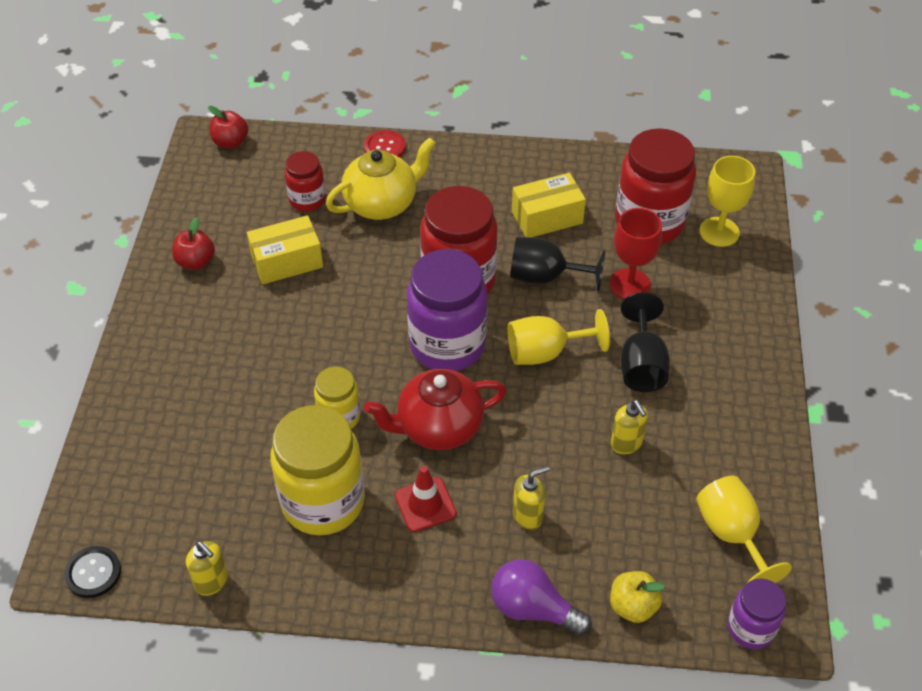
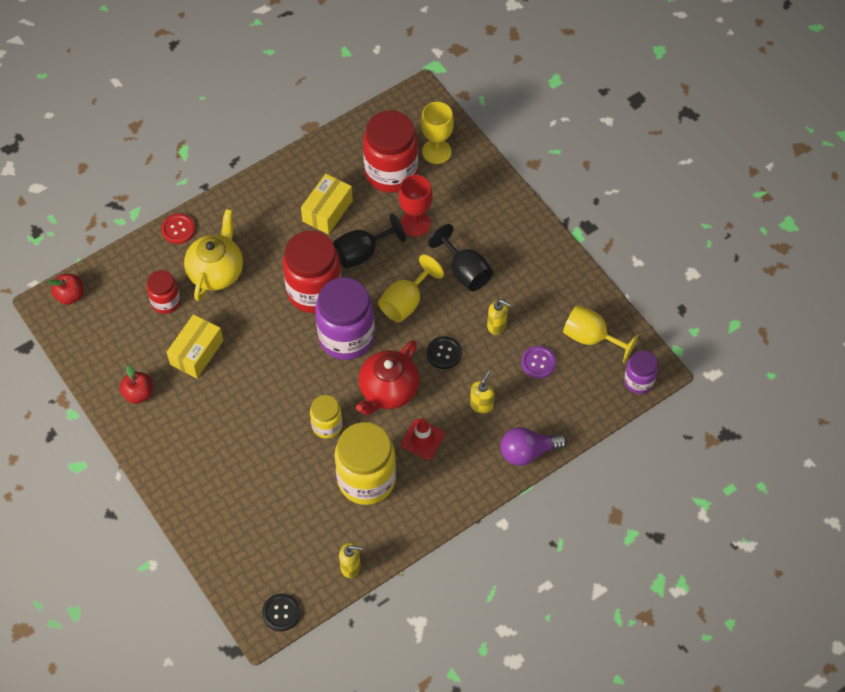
camera: 40 degrees left, 10 degrees up
(537, 431) = (444, 353): none -> black button
(633, 606) = (574, 413): yellow apple -> none
(639, 517) = (538, 363): none -> purple button

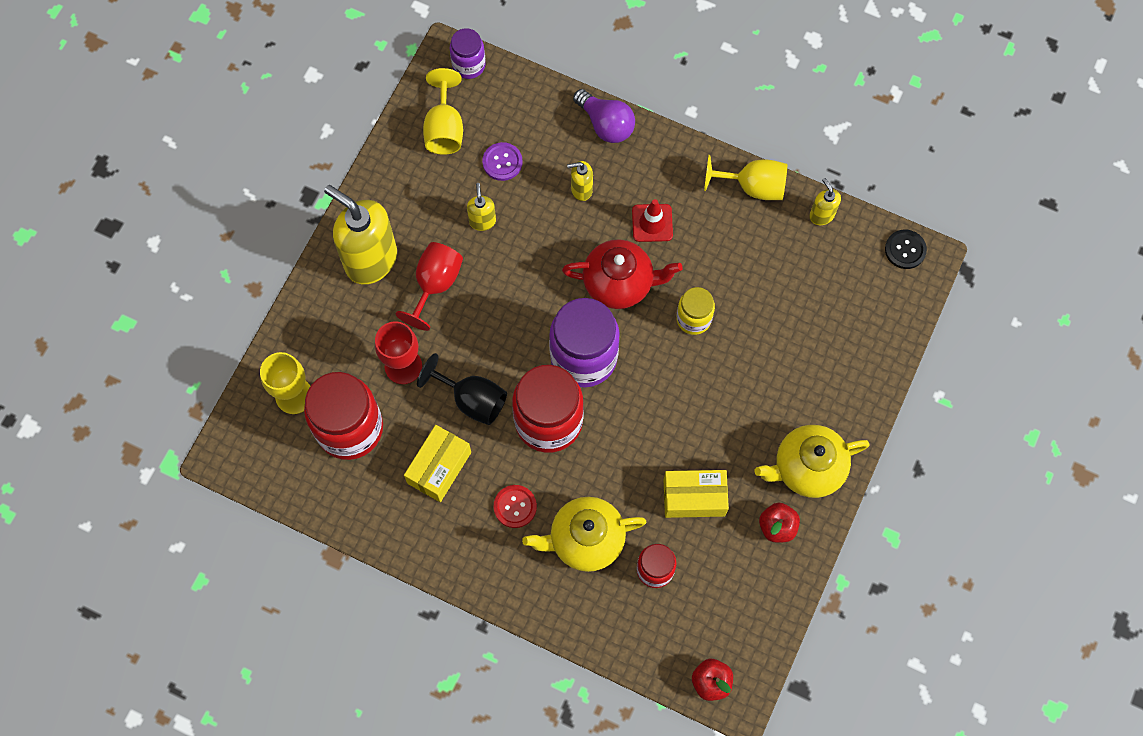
camera: 120 degrees left, 10 degrees up
(164, 437) = (807, 468): none -> yellow teapot
(178, 229) = (557, 617): red button -> red button (515, 506)
(327, 211) = (439, 467): yellow box -> yellow box turned 60 degrees counterclockwise
(366, 479) = (726, 250): yellow jar -> none
(406, 302) = (506, 322): yellow goblet -> yellow goblet (753, 186)
(444, 353) = (545, 254): black button -> none
(465, 271) = (435, 285): black goblet -> red goblet
(510, 240) = (370, 260): none -> yellow soap dispenser

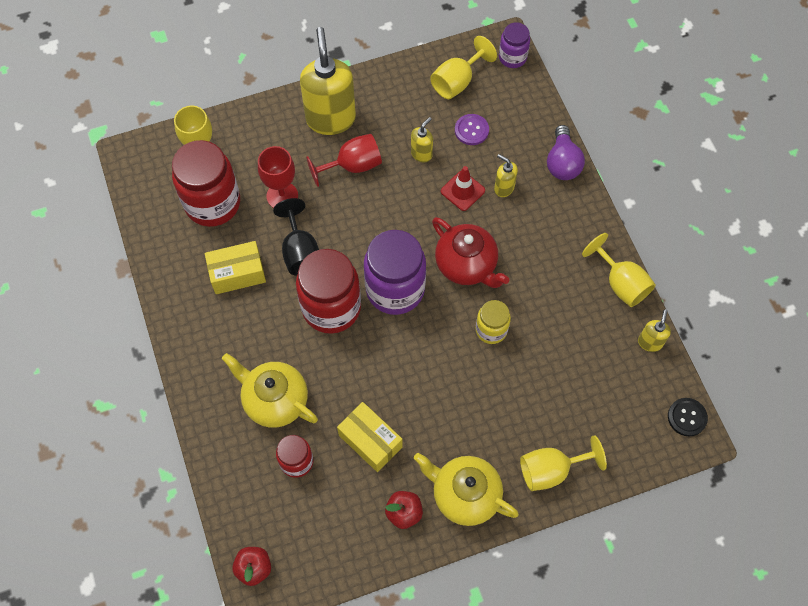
camera: 45 degrees right, 5 degrees down
(515, 506) = (255, 339): red button -> none
(652, 223) = (528, 247): red traffic cone -> red traffic cone (462, 191)
(850, 386) = (551, 470): none -> yellow goblet

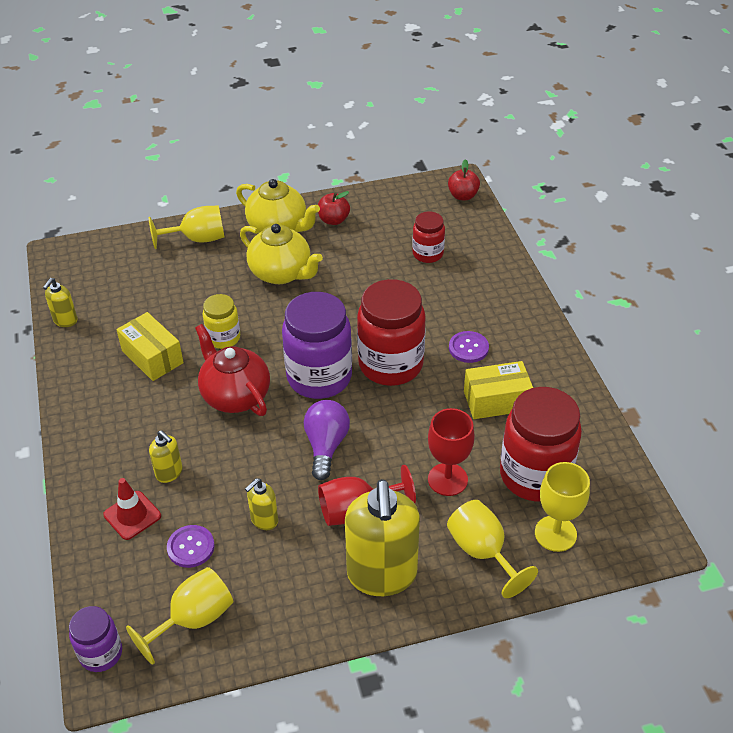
camera: 175 degrees left, 20 degrees down
(259, 332) = (468, 348): none -> purple button
(275, 400) = (449, 295): yellow teapot -> yellow teapot (281, 273)
(300, 252) = (424, 418): black goblet -> none
(370, 441) = (358, 264): yellow box -> yellow box (152, 357)
(462, 191) = (221, 472): red traffic cone -> red traffic cone (132, 515)
(562, 163) = (85, 498): purple light bulb -> purple light bulb (326, 446)
(620, 283) = (71, 370): yellow goblet -> yellow goblet (482, 552)
(687, 417) = (58, 266): black button -> none

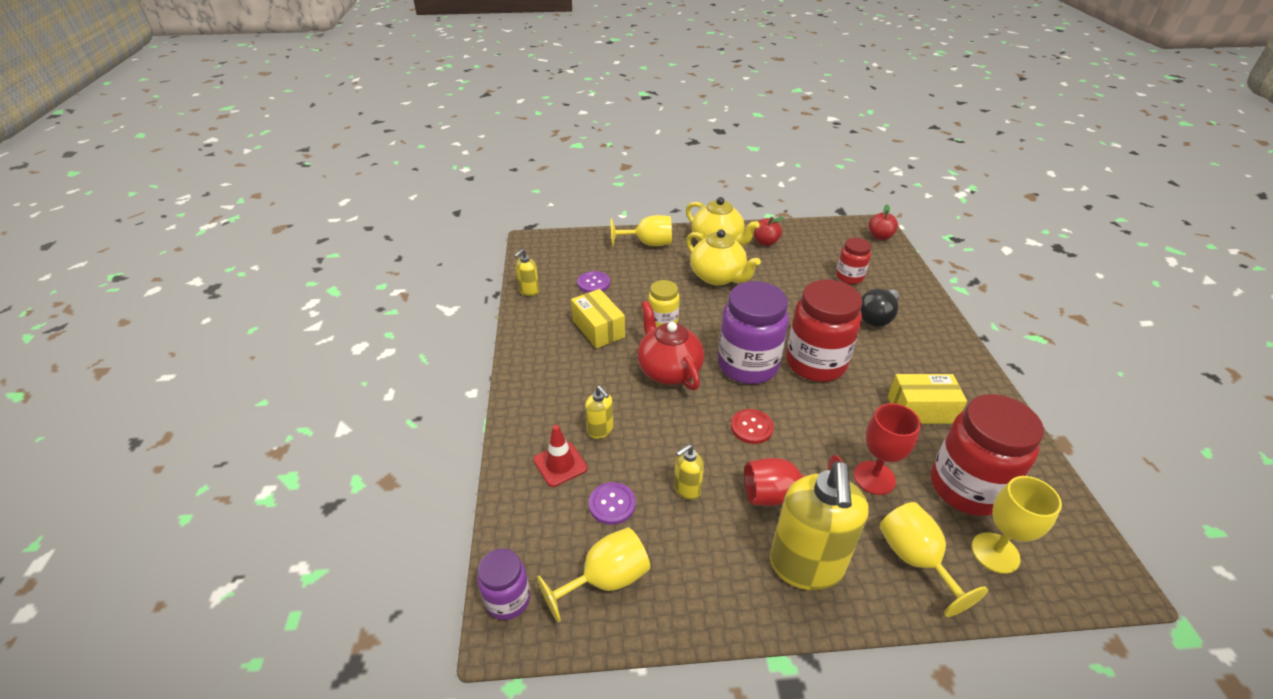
camera: 10 degrees right, 5 degrees down
(326, 446) = (751, 427): purple light bulb -> red button
(456, 301) = (877, 317): none -> black light bulb
(468, 348) = (890, 359): purple button -> purple button (593, 283)

